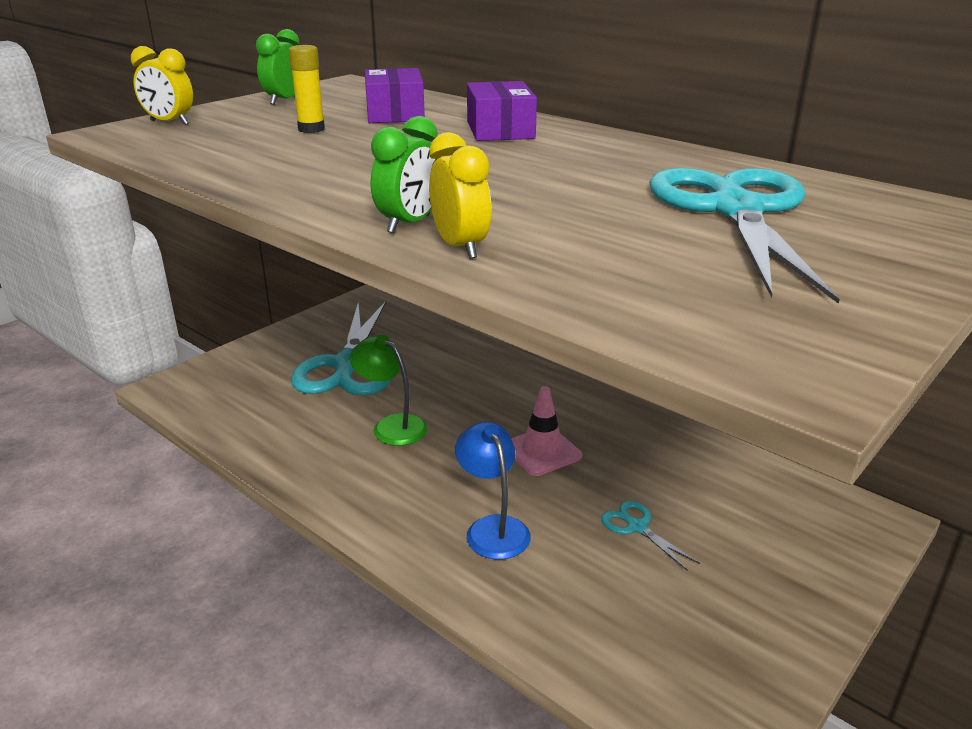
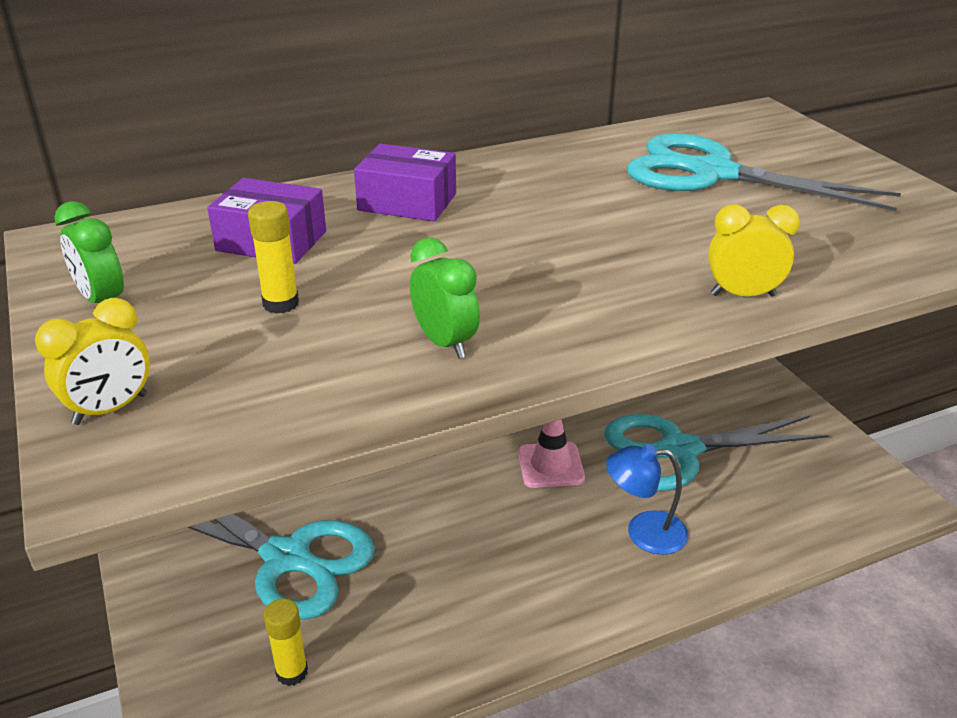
camera: 65 degrees left, 5 degrees up
(248, 398) = (292, 672): none -> yellow glue stick
(391, 426) = (442, 555): green lamp -> none
(409, 224) = (671, 306): green clock -> green clock (445, 343)
(636, 527) = (678, 450): turquoise scissors -> turquoise scissors, size x2.45

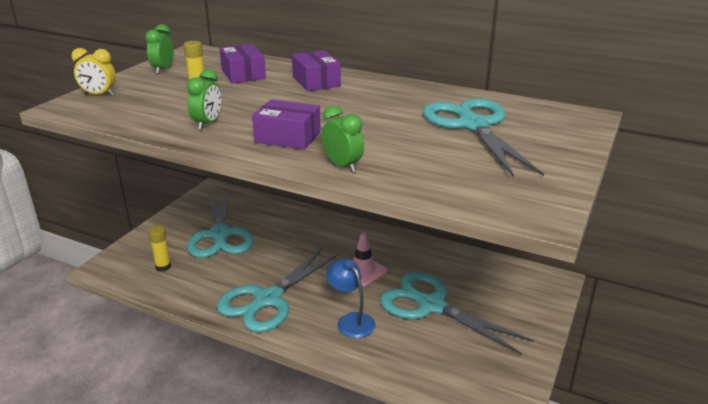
camera: 50 degrees right, 5 degrees down
(518, 589) = (267, 300): none -> turquoise scissors
(592, 297) = (288, 137): none -> purple box
(743, 295) = (342, 166): yellow clock -> green clock

